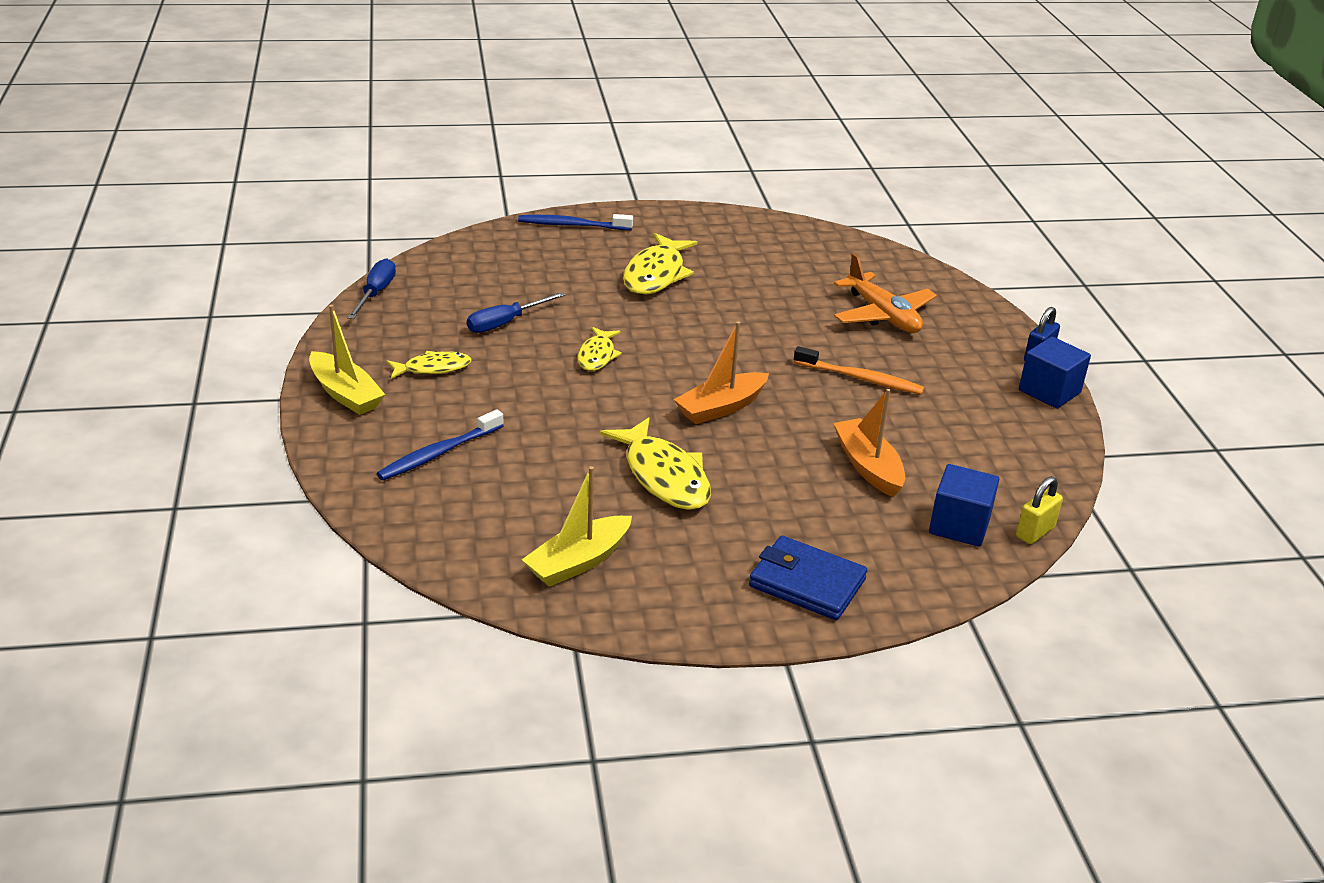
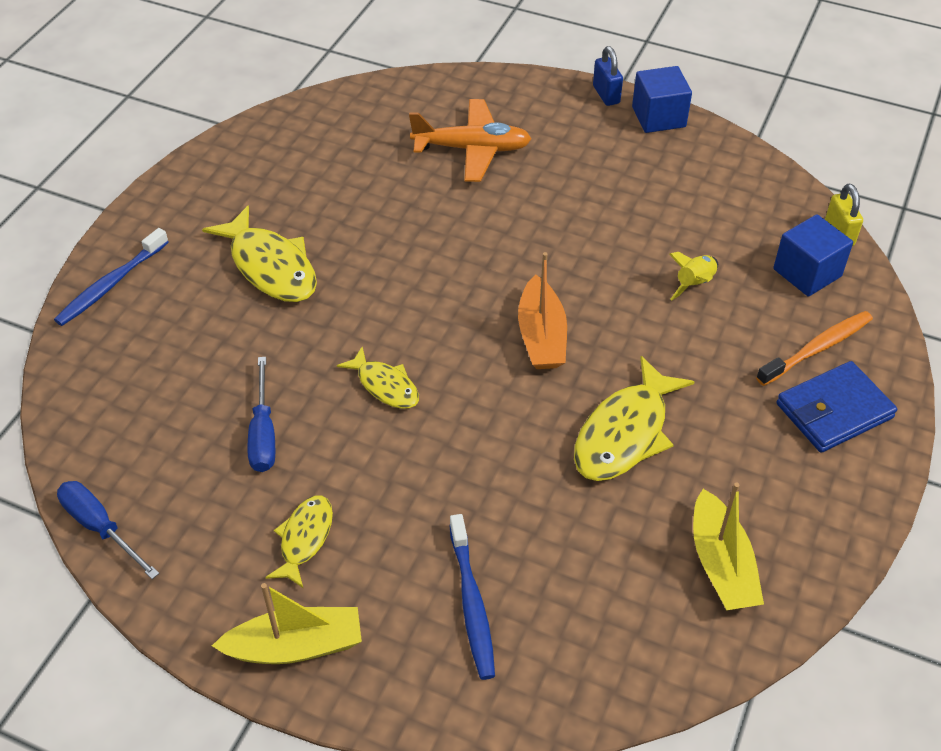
camera: 55 degrees left, 15 degrees up
(664, 476) = (625, 433): yellow fish -> yellow fish turned 120 degrees clockwise
(860, 378) = (561, 217): orange toothbrush -> orange toothbrush (817, 348)
(868, 466) = (694, 284): orange boat -> yellow rocket

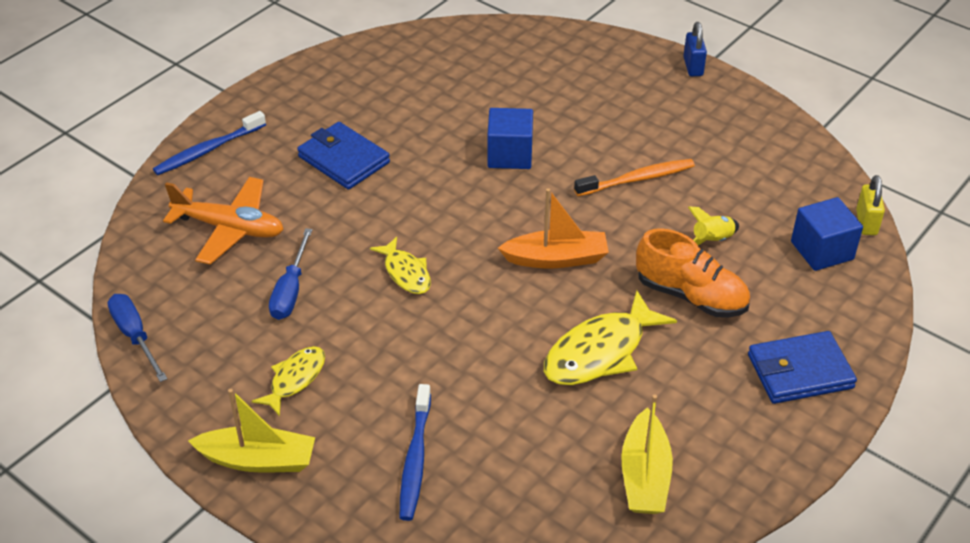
camera: 15 degrees right, 5 degrees down
(270, 267) = (344, 160): yellow fish -> blue wallet
(472, 149) = (553, 93): orange plane -> orange plane (229, 228)
(541, 336) = (556, 258): orange boat -> orange boat turned 105 degrees counterclockwise
(658, 117) = (734, 93): blue cube -> blue cube (509, 155)
(695, 349) = (691, 296): none -> orange shoe
(817, 348) = (805, 316): orange toothbrush -> orange toothbrush (637, 179)

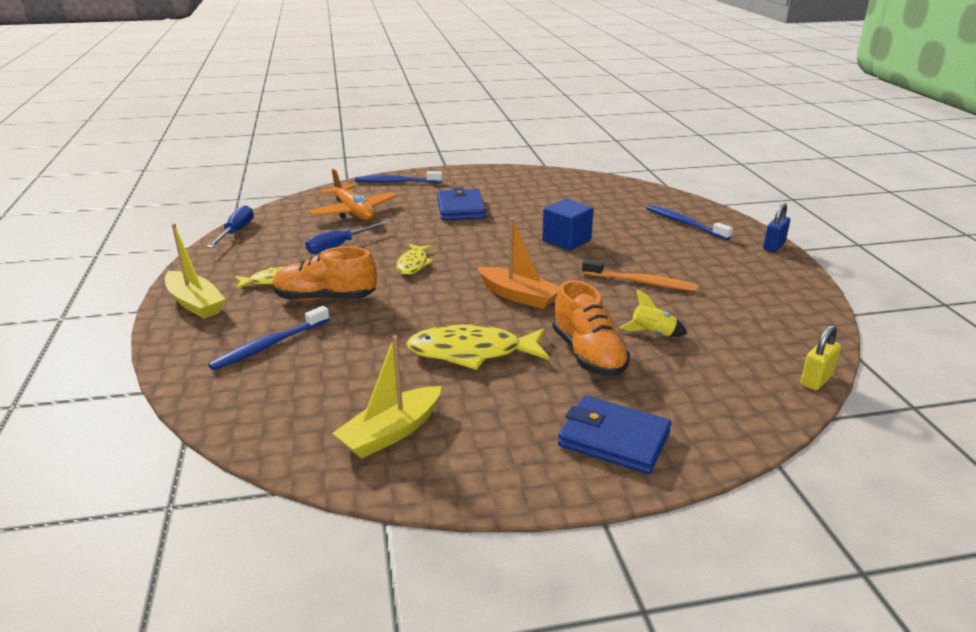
camera: 40 degrees right, 15 degrees down
(383, 370) = (325, 298): none -> orange shoe
(587, 70) = (684, 223): none -> blue toothbrush
(822, 250) = (745, 378): blue cube -> none

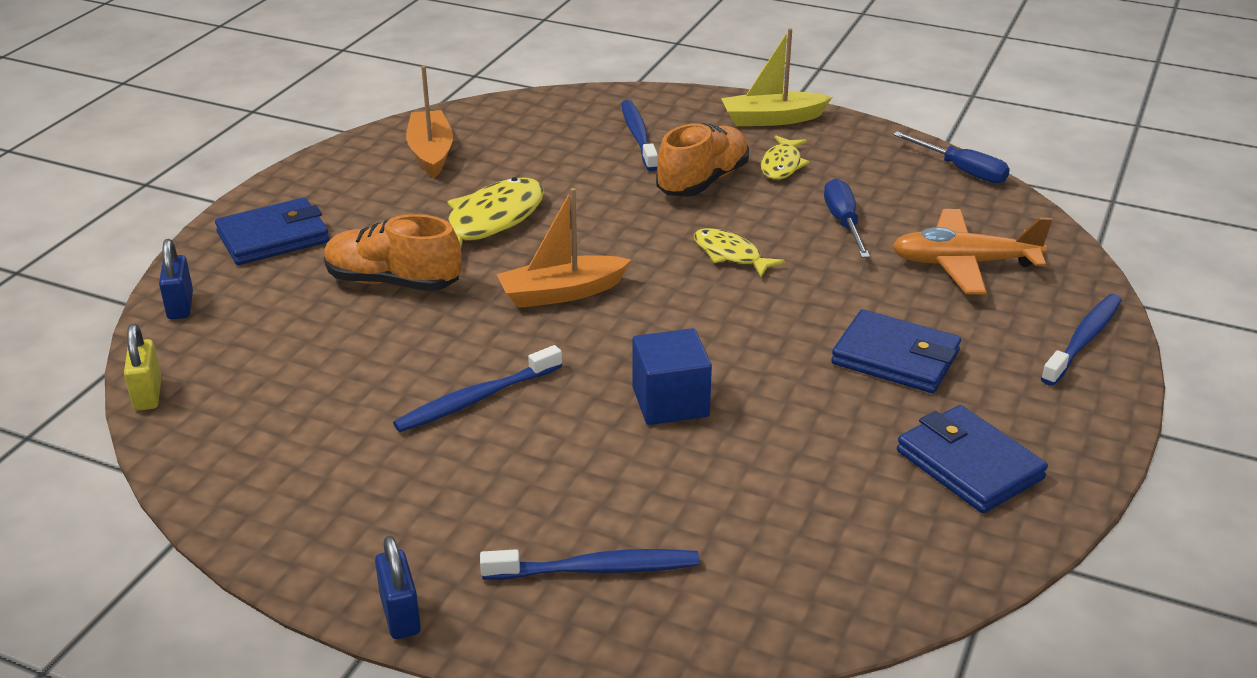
camera: 125 degrees right, 5 degrees up
(391, 433) = (431, 153): yellow boat -> orange boat
(516, 184) = (969, 465): none -> blue wallet
(641, 282) = (476, 399): orange toothbrush -> blue toothbrush
(652, 334) = (367, 340): yellow rocket -> none
(742, 427) = (180, 306): none -> blue padlock

